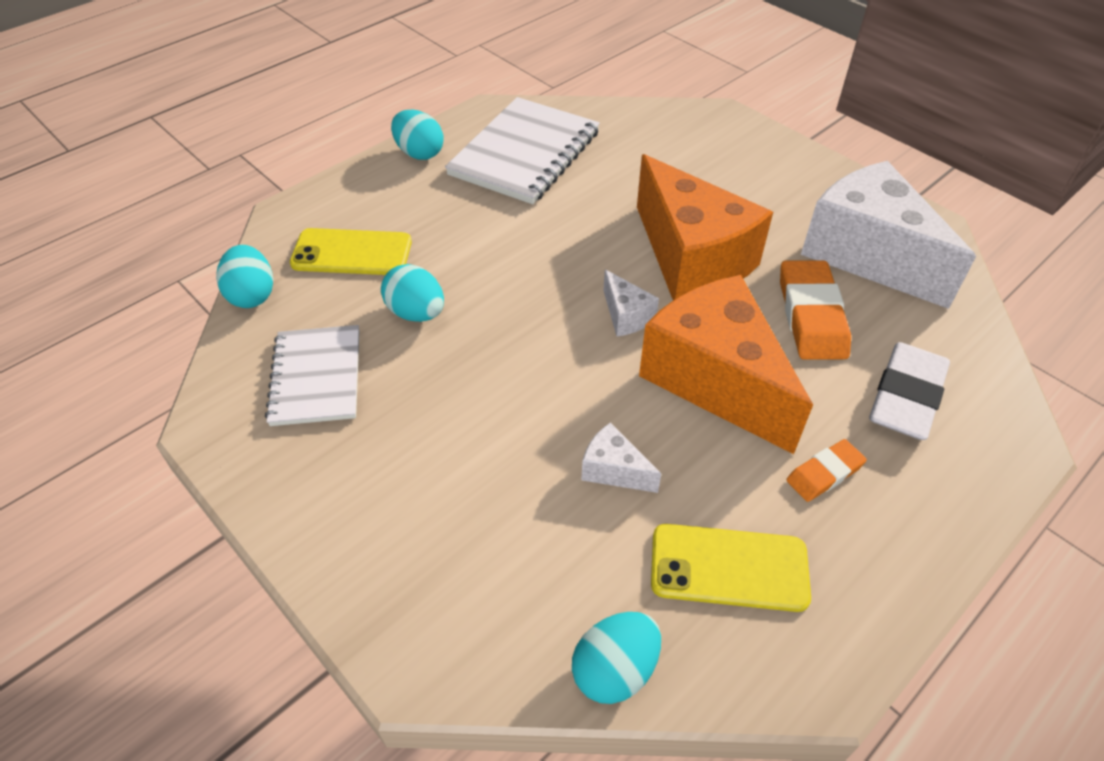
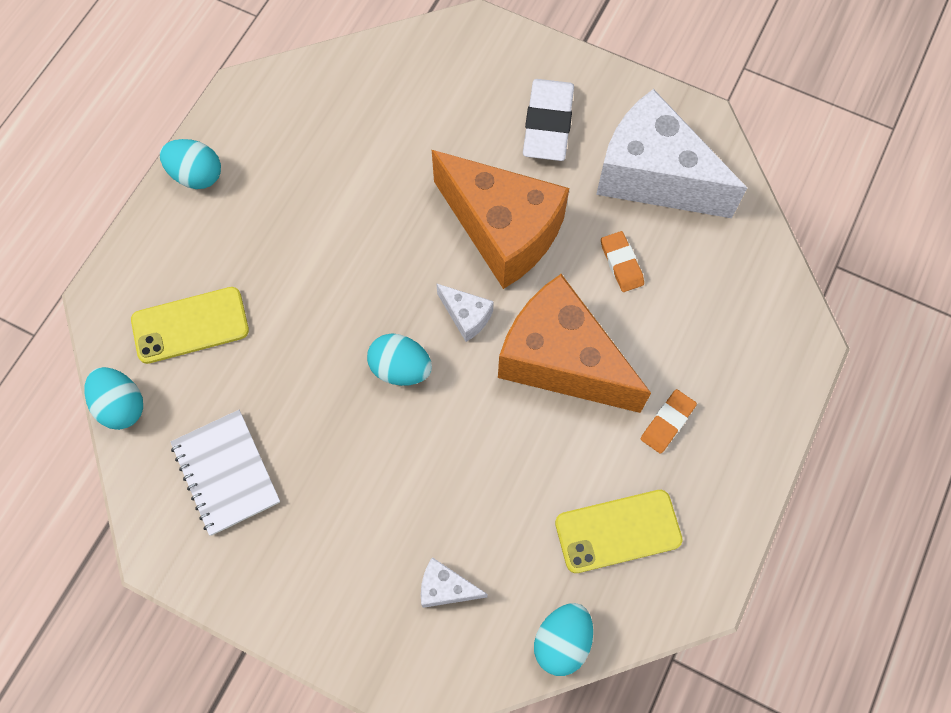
camera: 20 degrees left, 20 degrees up
(416, 313) = (282, 375): turquoise egg -> turquoise egg (400, 368)
(525, 153) = (302, 143): white notebook -> none
(614, 470) = (507, 477): white cheese -> white cheese (446, 588)
(811, 315) = (621, 263): orange eraser -> orange eraser, size x0.56
(906, 396) = (714, 325): white eraser -> white eraser (548, 124)

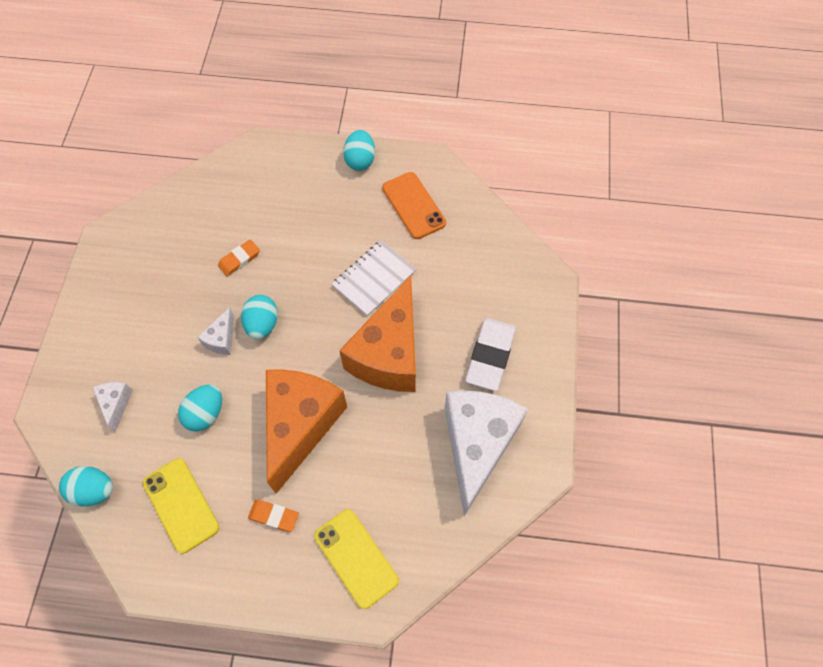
camera: 70 degrees right, 5 degrees down
(121, 405) = (192, 182): turquoise egg -> turquoise egg (205, 414)
(190, 325) = (255, 196): yellow phone -> yellow phone (356, 558)
(226, 473) = (163, 251): white notebook -> white notebook (374, 279)
(301, 135) = (413, 205): none -> orange phone
(466, 316) = (314, 352): white cheese -> white cheese (221, 339)
(548, 124) = (490, 356): white eraser -> white eraser turned 60 degrees counterclockwise
(621, 263) = (393, 444): orange eraser -> orange eraser (239, 259)

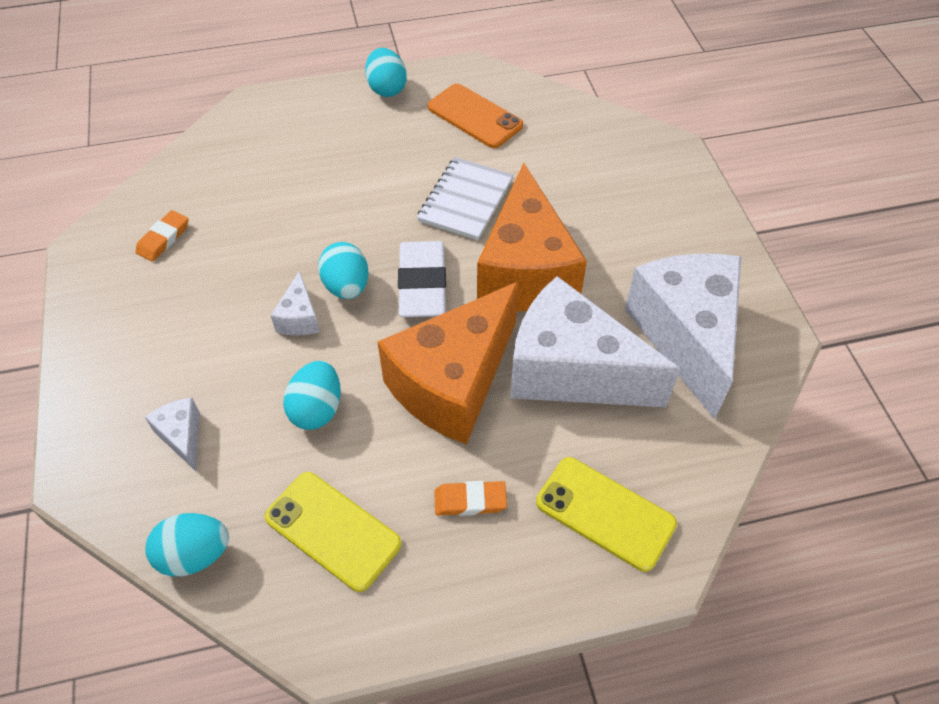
camera: 20 degrees left, 10 degrees down
(239, 259) = (282, 225): orange eraser -> orange eraser (163, 238)
(300, 425) = (453, 383): orange cheese -> orange cheese turned 135 degrees counterclockwise
(383, 444) = (571, 371): none -> white cheese
(490, 356) = (648, 240): white eraser -> white eraser (422, 284)

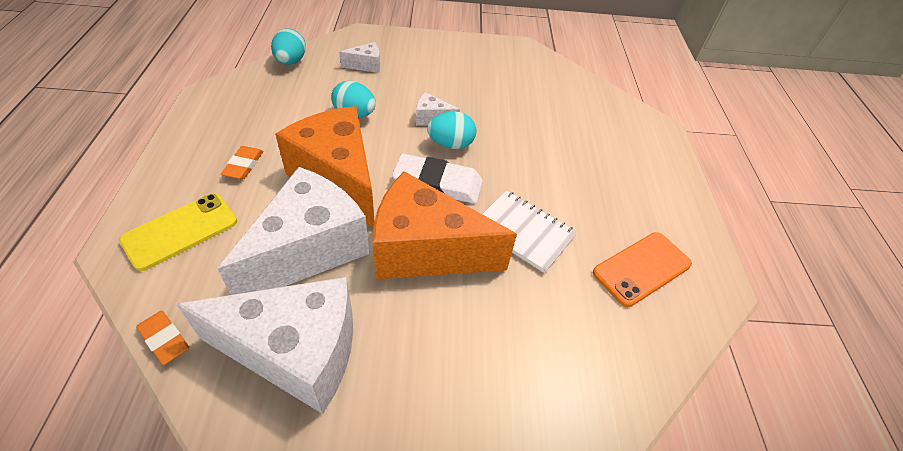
camera: 100 degrees right, 5 degrees down
(163, 238) = (522, 74): orange eraser -> orange eraser (164, 339)
(333, 530) = (268, 107): yellow phone -> none
(387, 89) = (684, 211): turquoise egg -> none

